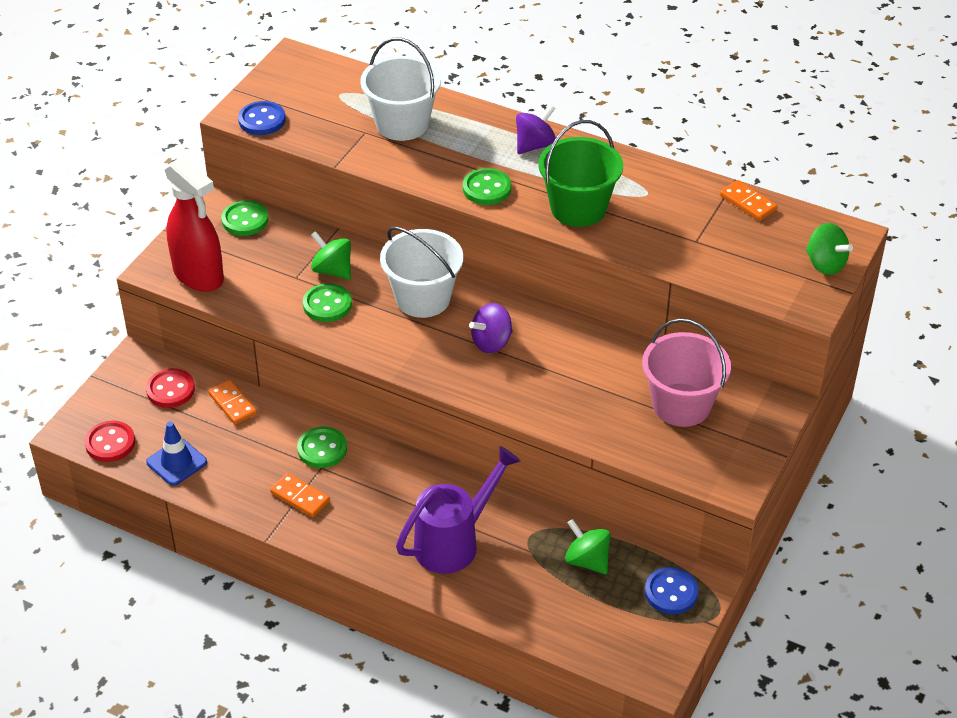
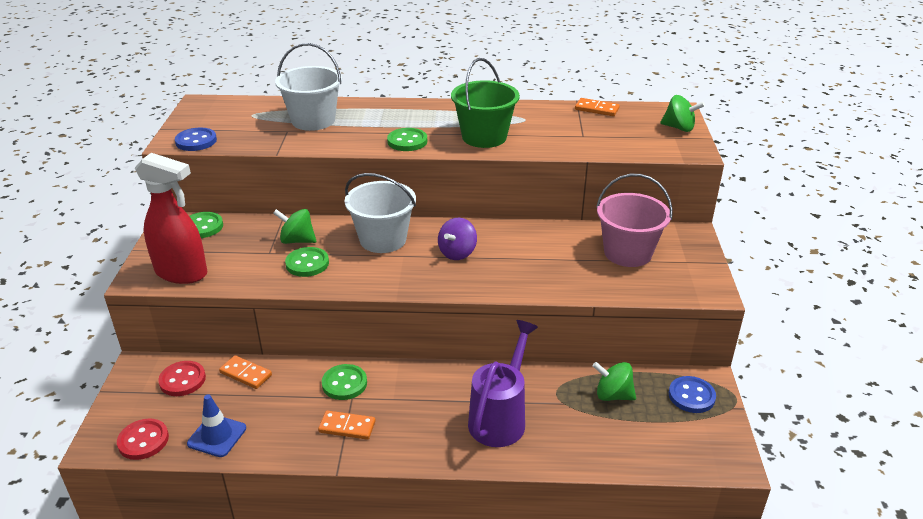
camera: 25 degrees left, 10 degrees down
(535, 145) = (423, 111): purple spinning top -> none

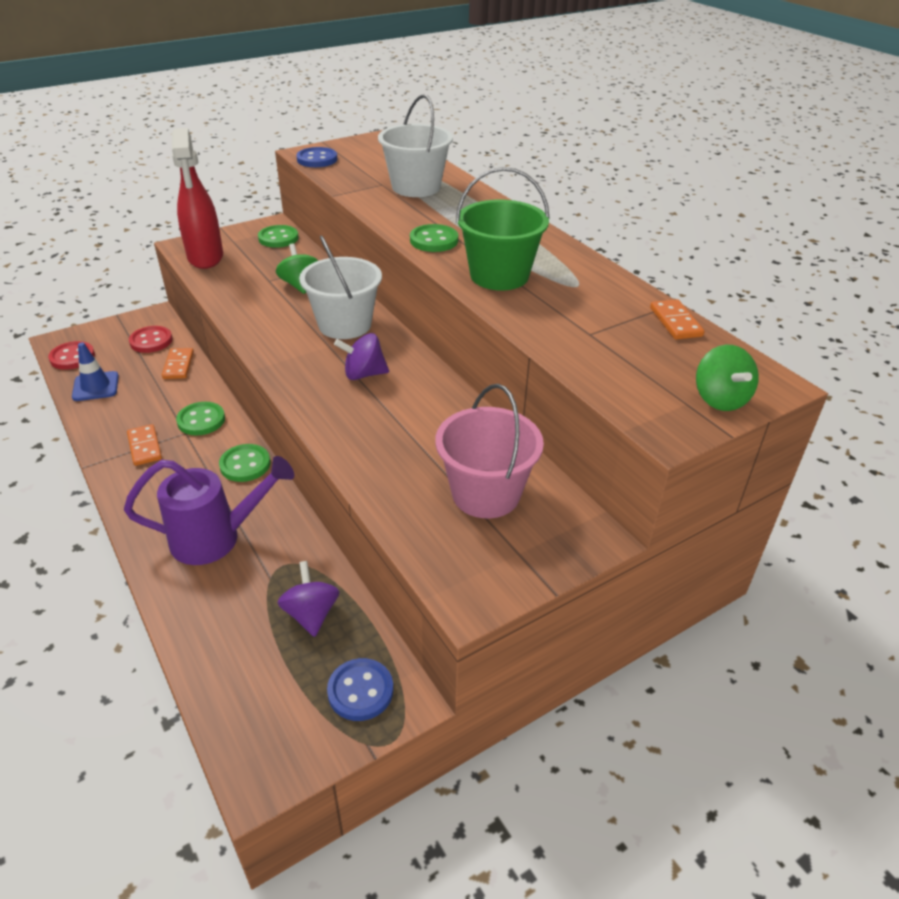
camera: 55 degrees right, 5 degrees up
(307, 263) = (268, 303): green button -> green button (245, 465)
(613, 395) = (311, 614): green spinning top -> purple spinning top

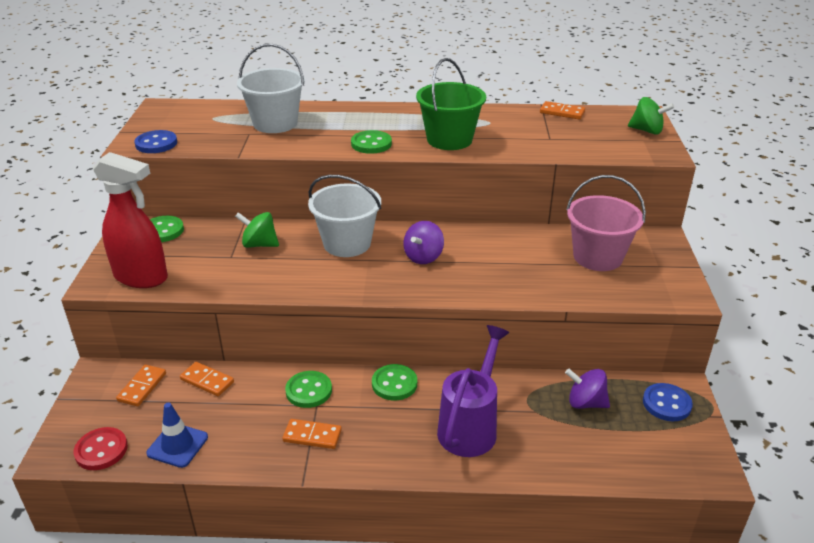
camera: 55 degrees left, 5 degrees down
(151, 341) = (142, 387): red button -> orange domino

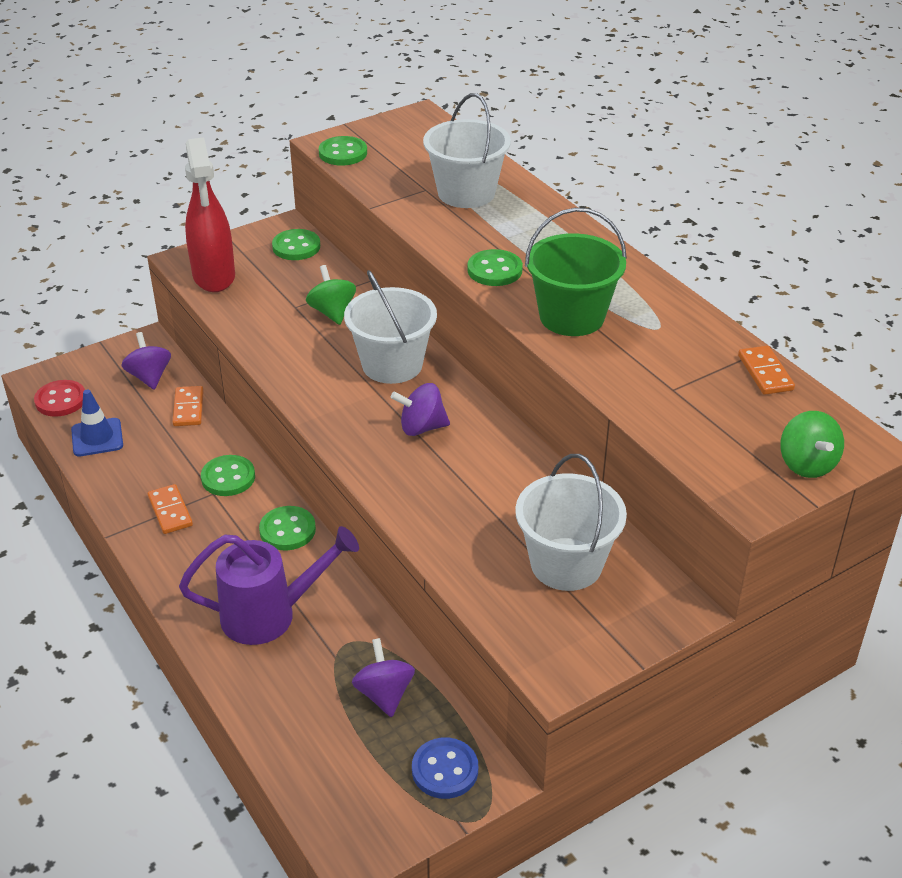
camera: 55 degrees right, 5 degrees up
(142, 387) = (149, 377): orange domino -> purple spinning top
(156, 144) = (343, 153): blue button -> green button
(597, 257) = (566, 564): pink bucket -> white bucket

